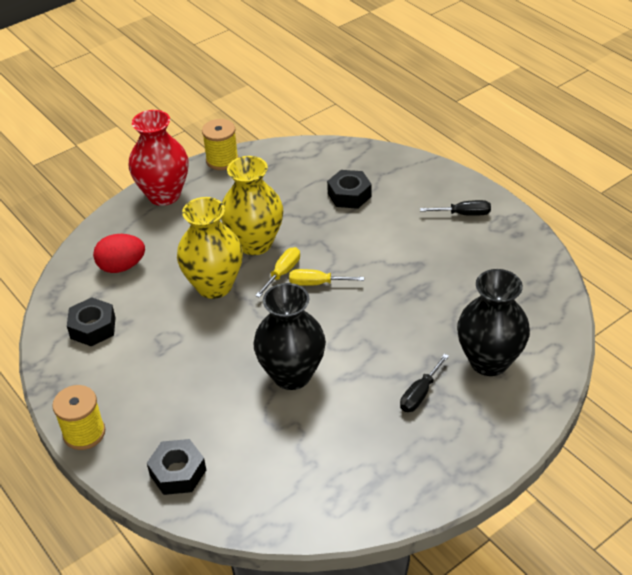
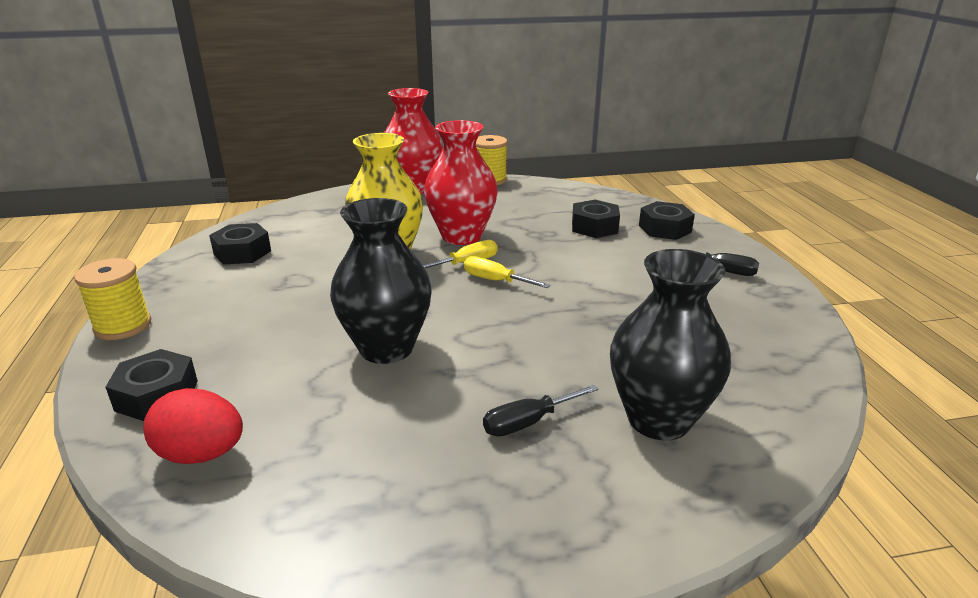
camera: 25 degrees right, 15 degrees down
(122, 266) = (321, 221): red egg -> red egg (201, 454)
(255, 243) = (461, 236): yellow vase -> red vase
(402, 179) = (665, 229): none -> black nut

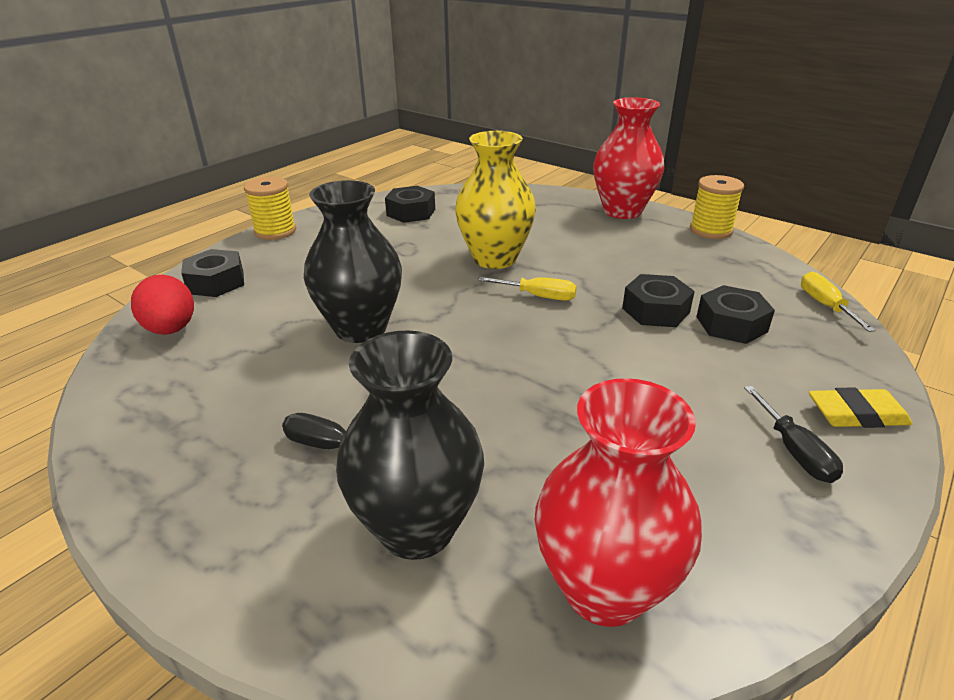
camera: 50 degrees right, 5 degrees up
(461, 236) = (580, 271): red vase -> red vase (604, 588)
(495, 281) = (531, 323): yellow screwdriver -> yellow screwdriver (825, 305)
(665, 229) = (819, 368): black nut -> black nut (655, 310)
(711, 241) = (856, 414): none -> yellow eraser

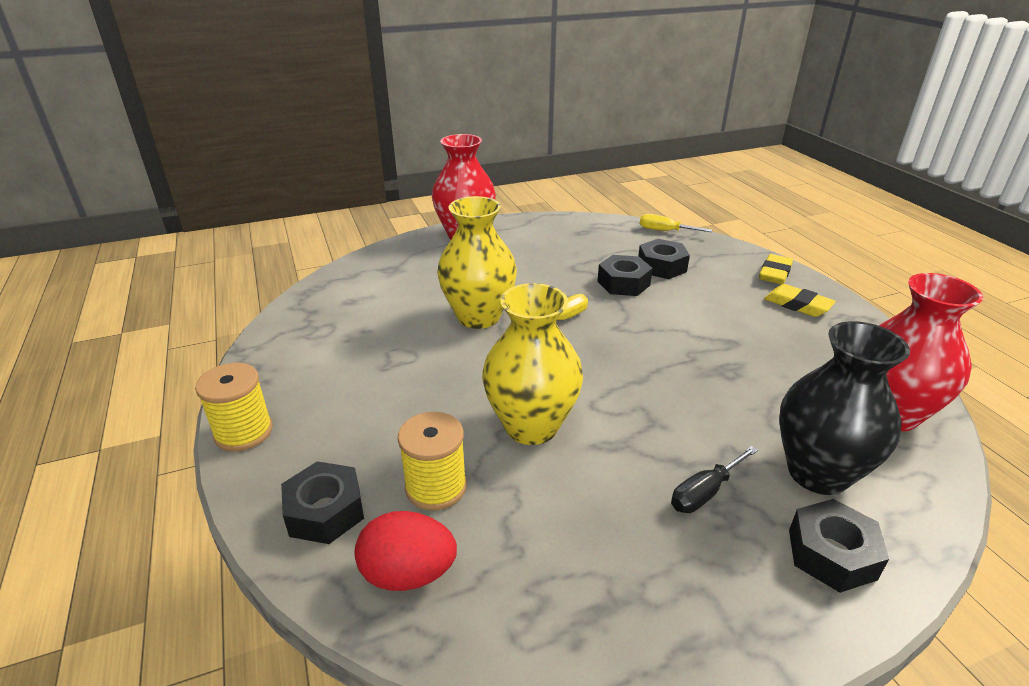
camera: 60 degrees left, 0 degrees up
(361, 328) = (531, 426): black vase -> yellow vase
(411, 212) = (326, 328): black nut -> black nut (831, 554)
(710, 230) = (536, 220): yellow spool -> yellow spool (436, 487)
(794, 451) = (797, 305): black screwdriver -> yellow eraser

